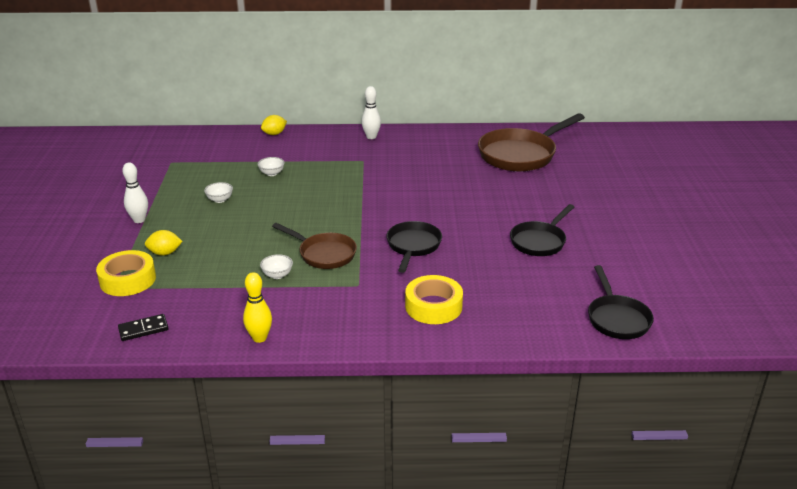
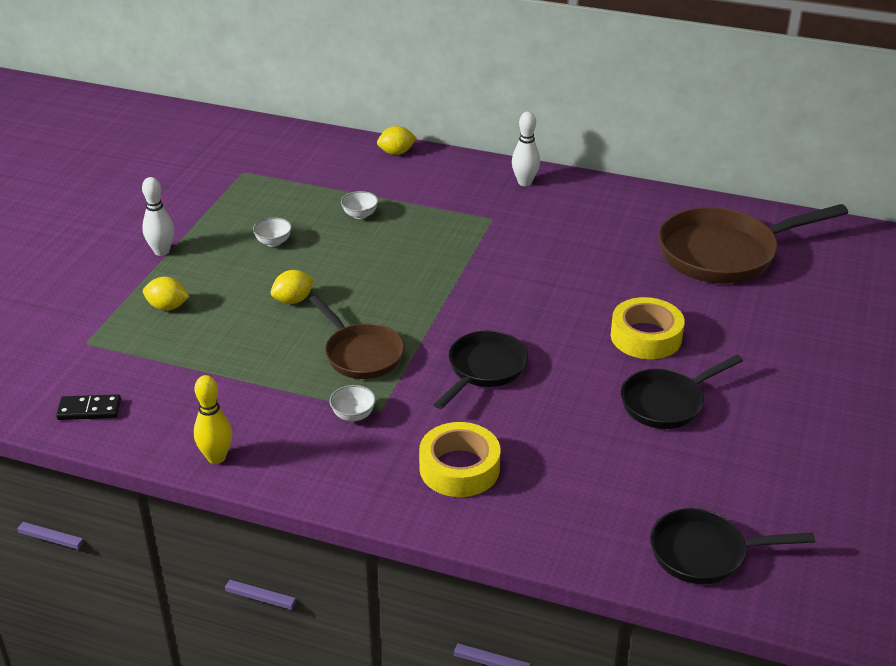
camera: 20 degrees right, 5 degrees up
(128, 280) = (106, 335): yellow tape -> yellow tape (646, 336)
(256, 231) = (293, 300): none -> yellow lemon
(277, 275) = (285, 371): white bowl -> white bowl (353, 415)
(617, 318) = (705, 553): black pan -> black pan turned 75 degrees clockwise

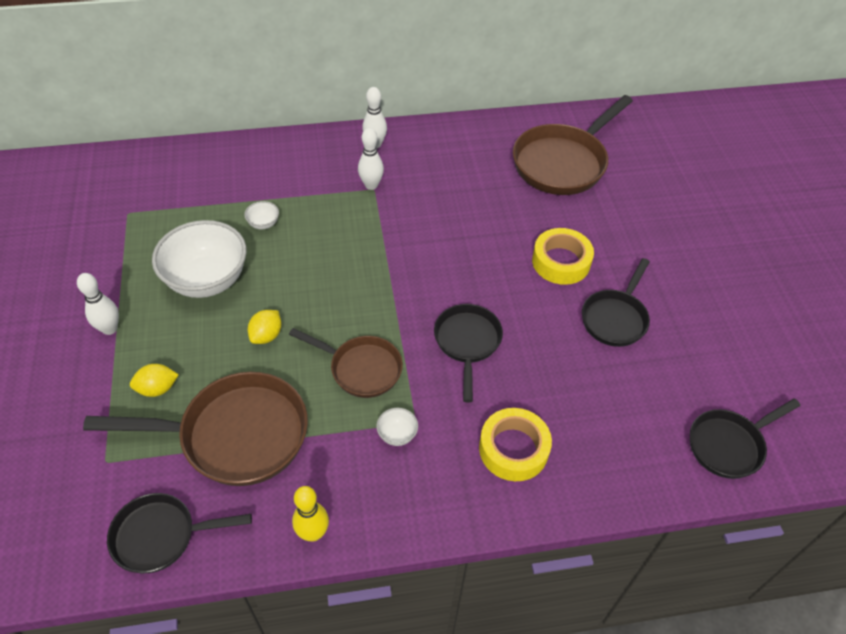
camera: 30 degrees left, 15 degrees up
(89, 410) = (161, 536): black domino -> black pan
(206, 363) = (235, 435): none -> brown pan
(273, 242) = (207, 280): white bowl -> white bowl, size x2.48
(396, 152) = (251, 148): yellow lemon -> none
(492, 214) = (371, 185): none -> white bowling pin

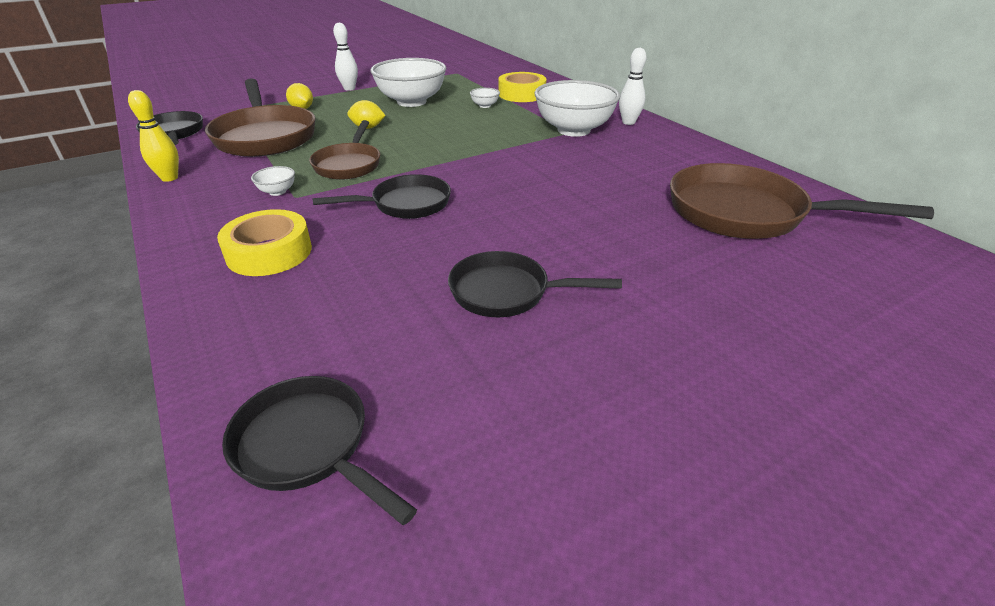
camera: 70 degrees right, 15 degrees down
(371, 185) = (573, 130): white bowling pin -> white bowl
(561, 262) = (571, 238): yellow tape -> yellow tape (522, 94)

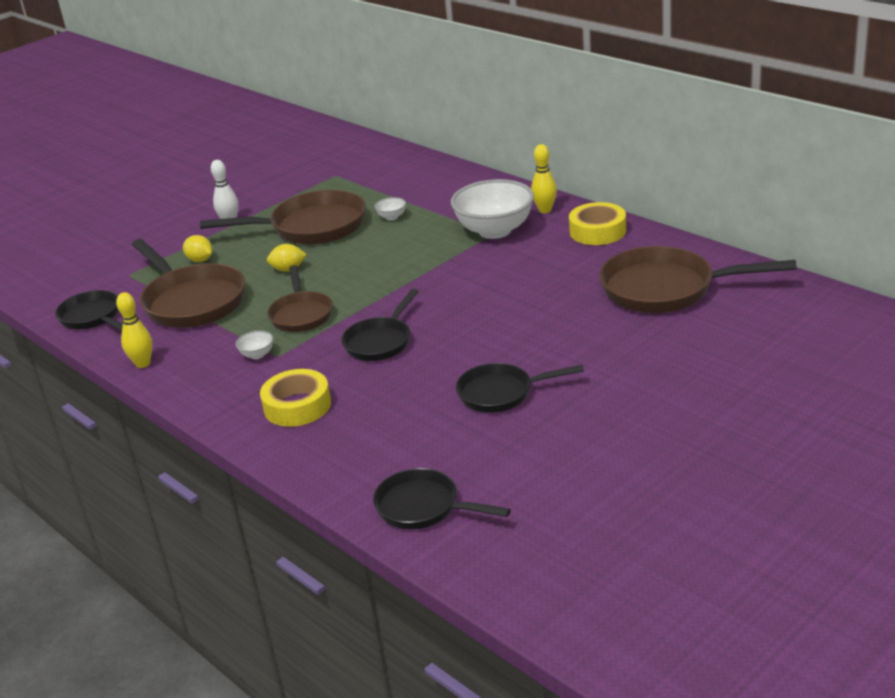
camera: 10 degrees left, 5 degrees down
(405, 204) = (380, 342): black pan -> black pan turned 150 degrees clockwise
(411, 102) = (311, 227): white bowl -> brown pan
(522, 94) = (423, 193): yellow tape -> yellow tape (597, 231)
(628, 122) = (545, 210): white bowling pin -> yellow bowling pin

